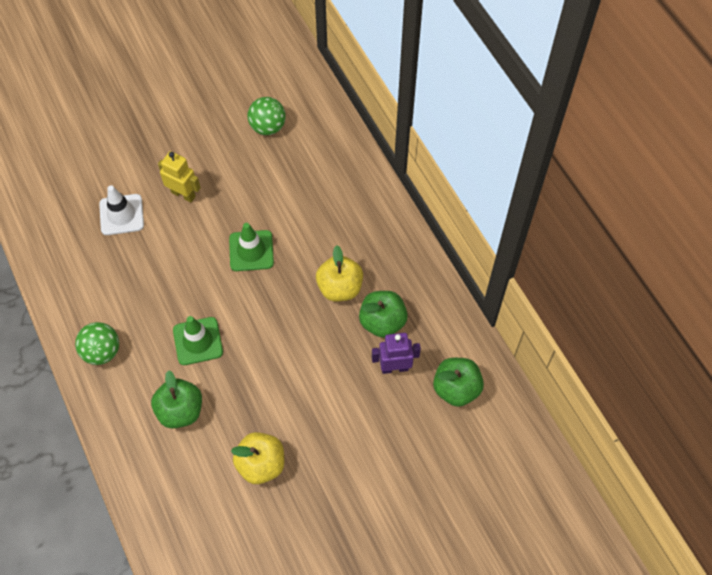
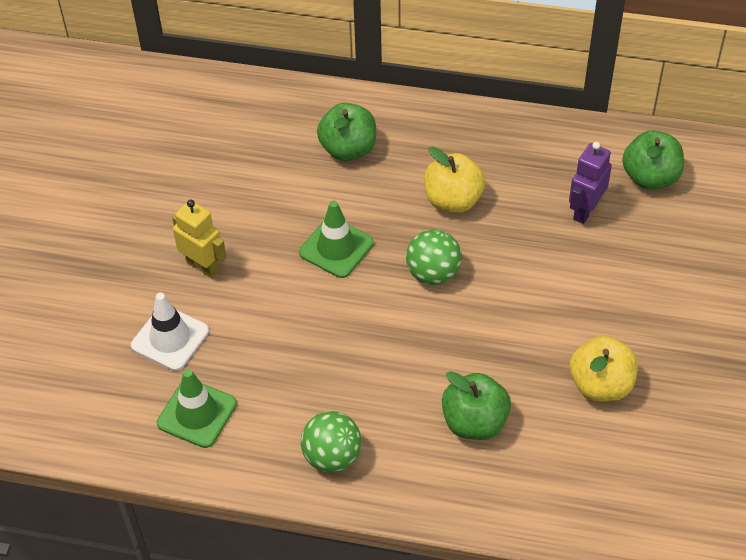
camera: 50 degrees left, 10 degrees down
(183, 194) = (203, 266): yellow robot -> yellow robot turned 60 degrees clockwise
(198, 341) = (403, 358): green traffic cone -> green traffic cone (197, 413)
(268, 127) = (196, 146): green ball -> green ball (433, 273)
(382, 322) = (524, 190): green apple -> green apple (348, 149)

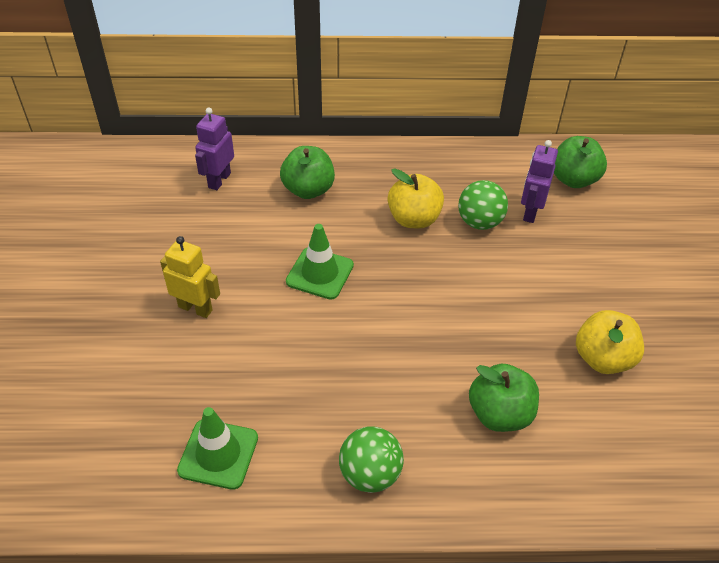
camera: 15 degrees left, 5 degrees down
(170, 338) = (175, 382): white traffic cone -> none
(255, 124) = (219, 180): none -> purple robot
(433, 273) = (416, 283): green ball -> green ball (479, 222)

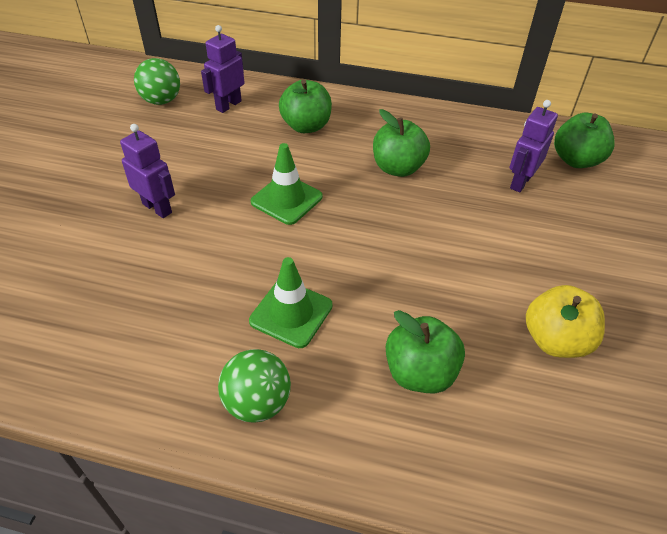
camera: 15 degrees right, 0 degrees up
(195, 308) = (157, 208): yellow robot -> purple robot
(218, 454) = (116, 346): green traffic cone -> green traffic cone (291, 313)
(414, 219) = (398, 168): yellow apple -> green apple
(479, 222) = (463, 182): green ball -> green ball (161, 101)

